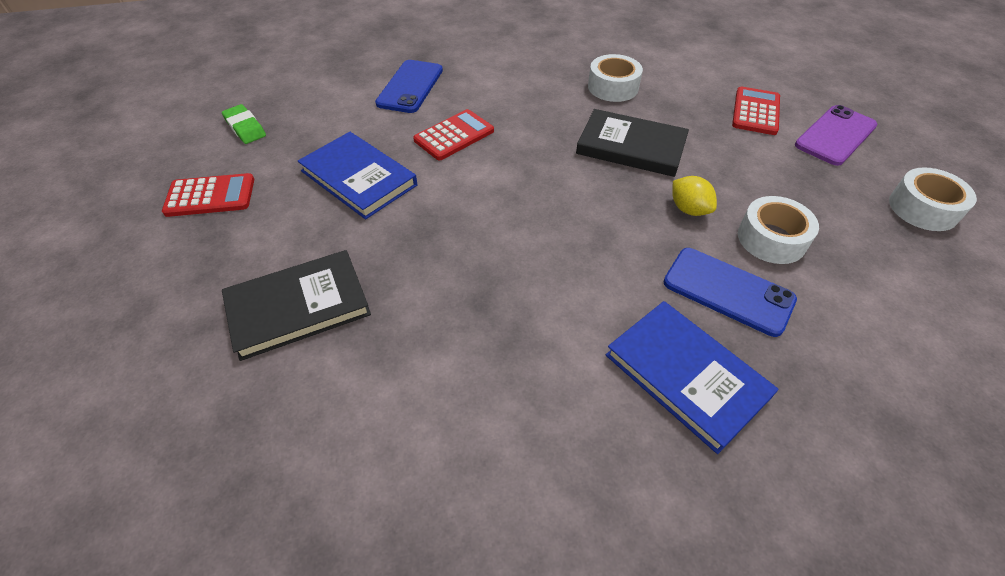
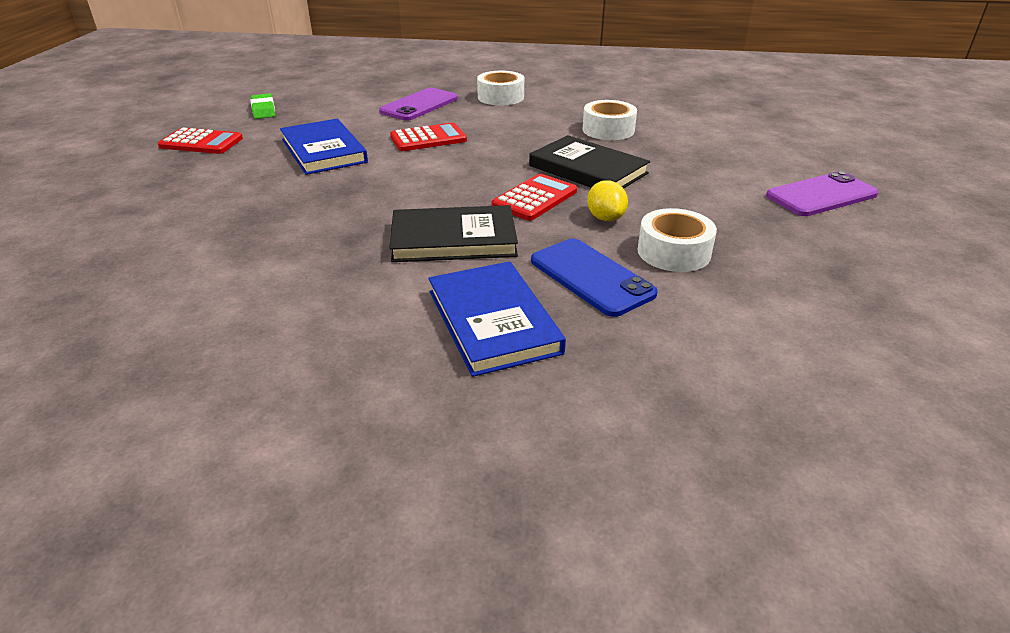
camera: 20 degrees right, 15 degrees down
(298, 307) = (206, 213): black book -> black book (453, 239)
(410, 87) = (419, 105): blue phone -> purple phone
(755, 112) = (745, 166): red calculator -> red calculator (535, 198)
(923, 208) = (876, 262): white tape -> white tape (500, 97)

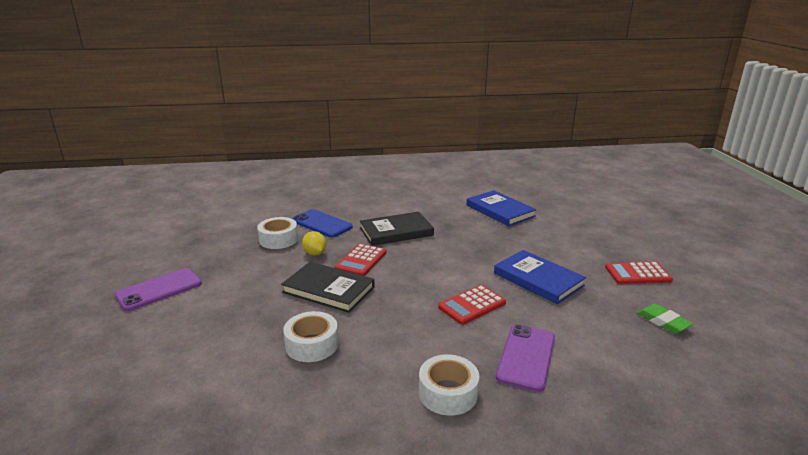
camera: 165 degrees right, 10 degrees down
(493, 321) = (360, 205): blue book -> blue book (500, 211)

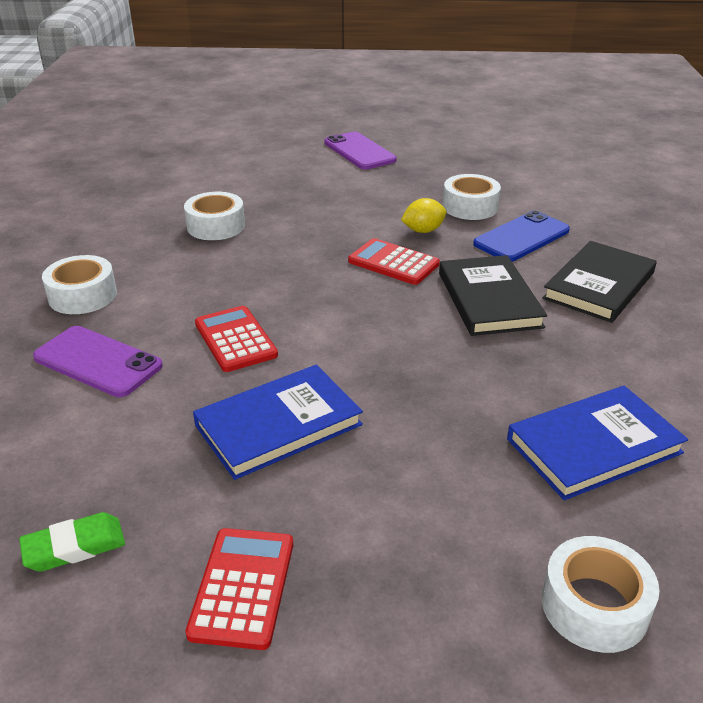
camera: 100 degrees right, 10 degrees up
(328, 290) = (322, 237): black book -> black book (599, 285)
(579, 213) = (594, 606): none -> white tape

